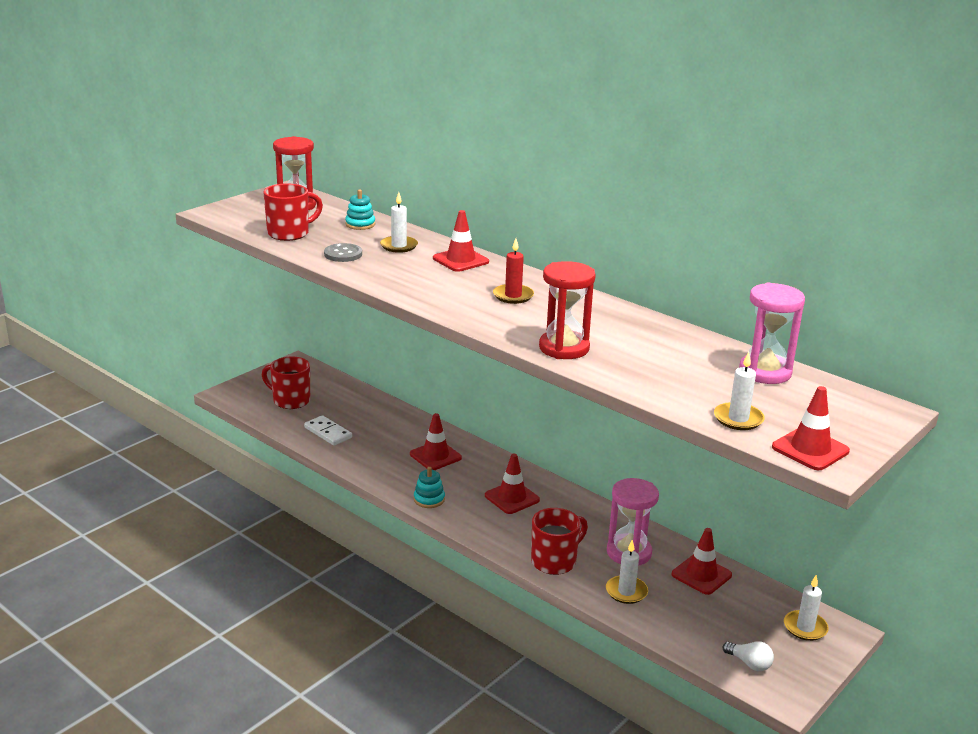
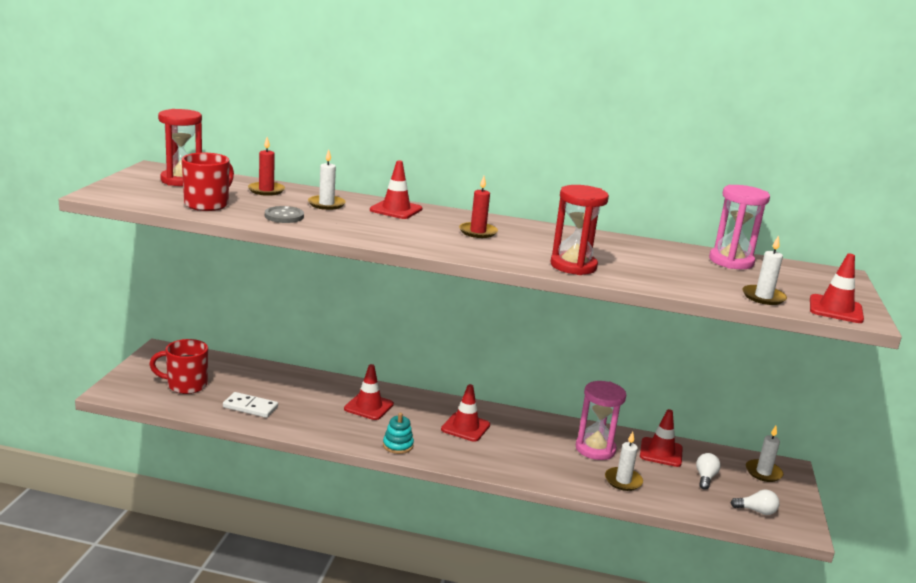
camera: 30 degrees left, 5 degrees down
(360, 224) = (266, 190): turquoise stacking toy -> red candle
(555, 561) = (548, 471): red mug -> none
(725, 614) = (705, 478): none -> white light bulb

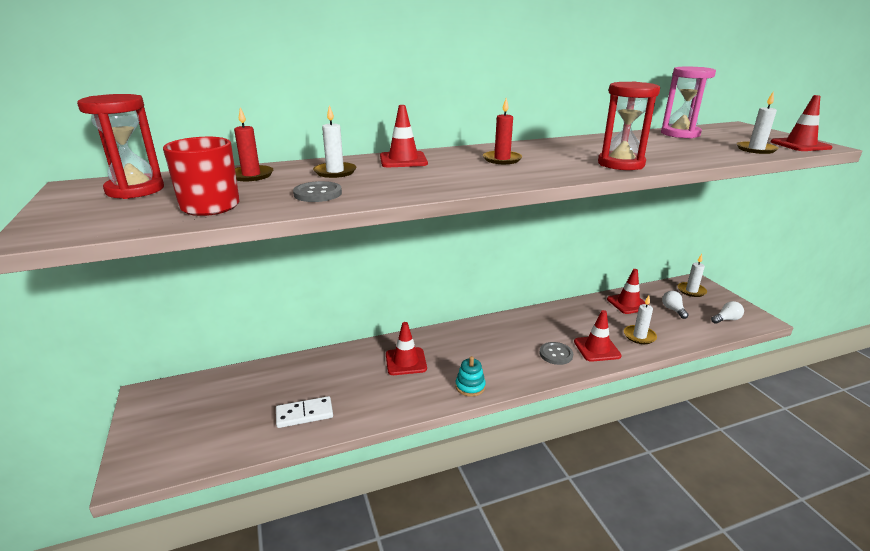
camera: 30 degrees left, 5 degrees up
(185, 385) = (213, 422): red mug -> none
(465, 427) = (496, 344): red traffic cone -> red traffic cone (597, 349)
(511, 457) = (556, 354): none -> grey button
(595, 449) = (593, 320): pink hourglass -> none

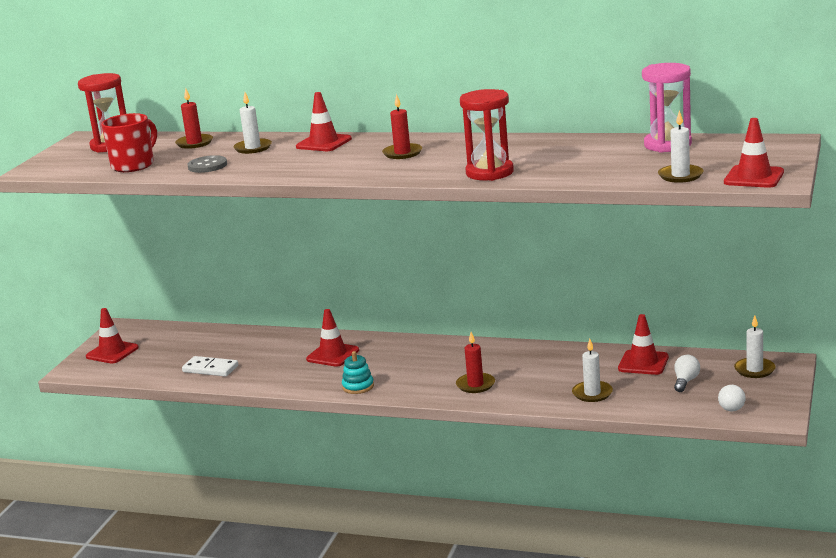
camera: 40 degrees right, 5 degrees down
(556, 354) = (475, 385): grey button -> red candle
(597, 349) = (525, 391): red traffic cone -> red traffic cone (112, 352)
(726, 319) = (732, 406): white light bulb -> white light bulb turned 90 degrees clockwise

